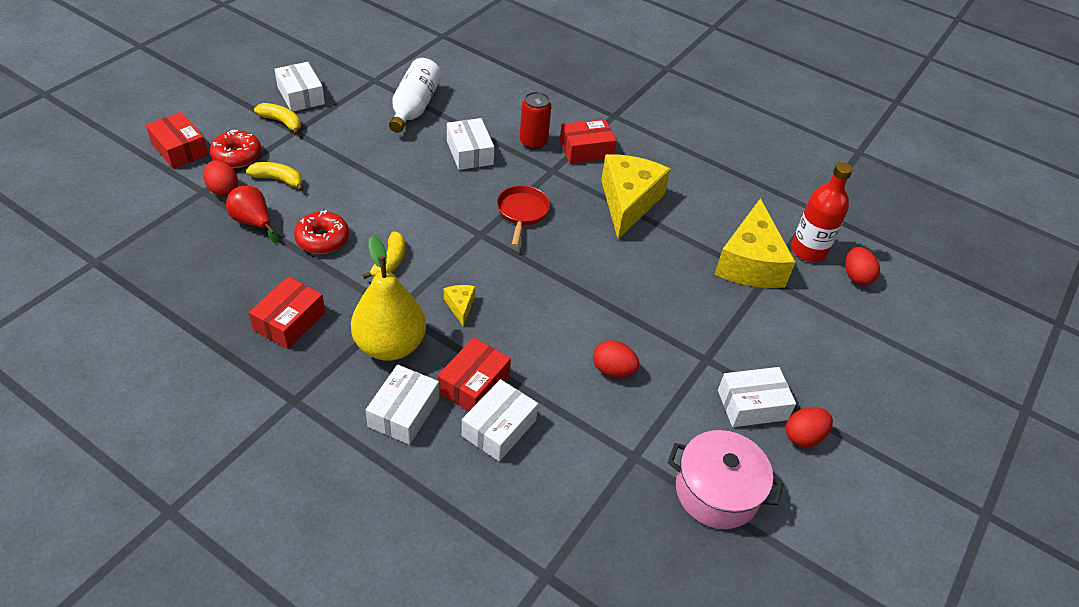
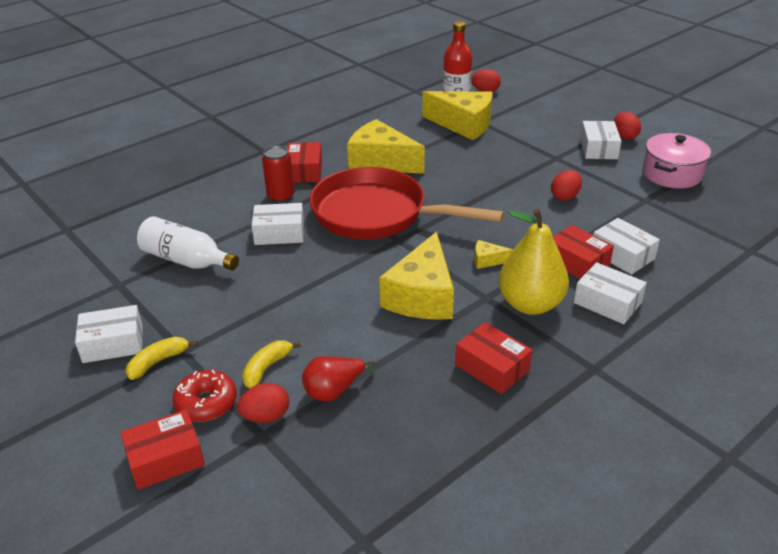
camera: 70 degrees left, 10 degrees down
(322, 239) = (377, 339): red donut -> none
(390, 262) = (422, 296): yellow banana -> yellow cheese
(522, 212) = (376, 214): red pan -> red pan, size x2.29

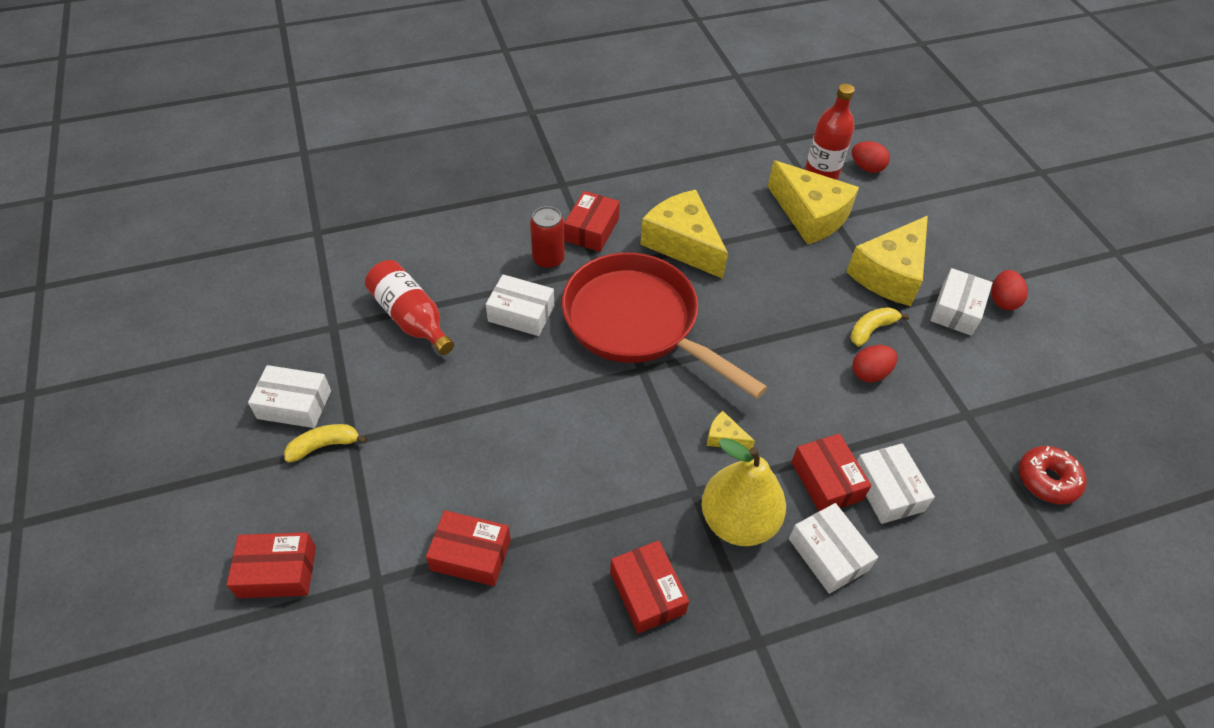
camera: 20 degrees right, 15 degrees up
(186, 260) = (411, 318): white bottle -> red bottle
(206, 403) = (344, 518): red donut -> red donut (1047, 480)
(266, 368) = (420, 497): yellow banana -> yellow banana (871, 329)
(266, 416) = (391, 559): red egg -> none
(334, 391) = (471, 555): red pear -> red box
(422, 296) = (625, 461): yellow cheese -> yellow cheese (889, 274)
(672, 174) = (1027, 384): pink pot -> none

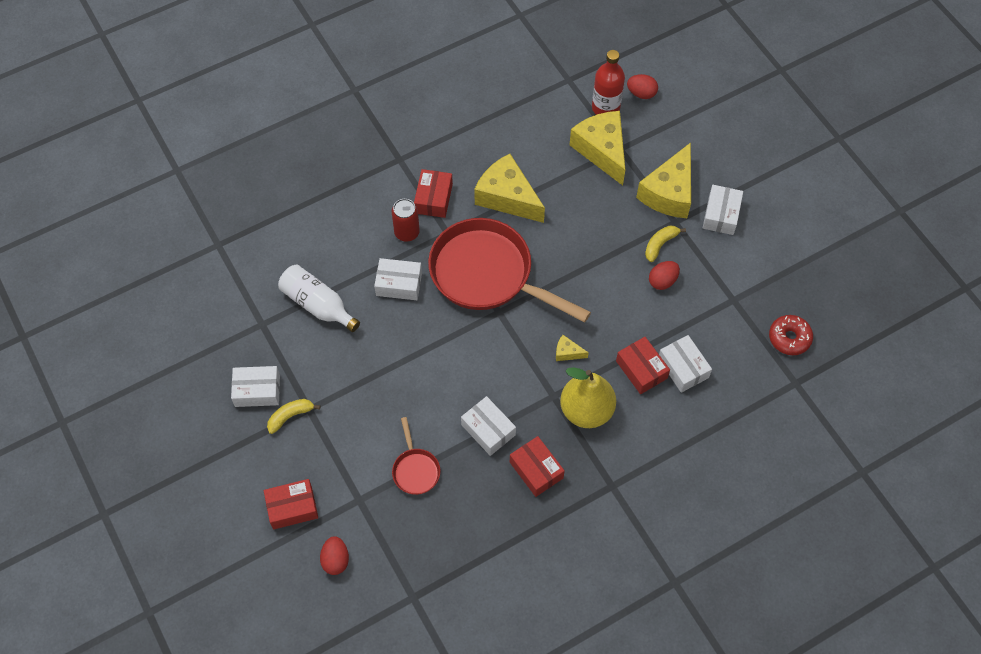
camera: 10 degrees left, 10 degrees up
(411, 318) = (318, 304): red bottle -> white bottle
(471, 555) = (415, 470): red box -> red pan
(810, 215) = (602, 150): yellow cheese -> yellow cheese turned 150 degrees counterclockwise
(828, 554) = (649, 420): white box -> white box (488, 430)
(1002, 301) = (754, 200): red egg -> red egg (335, 560)

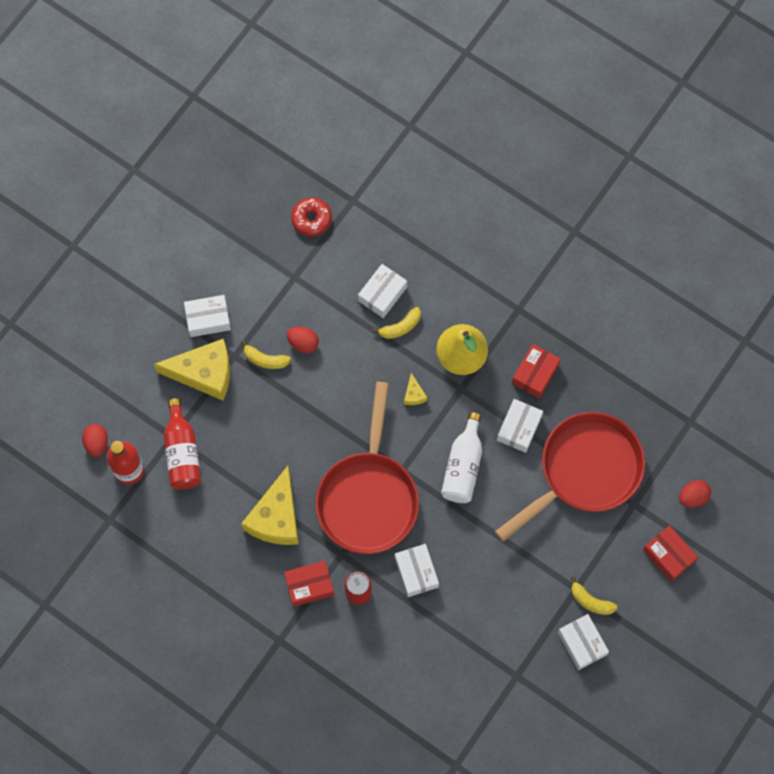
camera: 115 degrees left, 10 degrees up
(318, 304) = (472, 635): white bottle -> white bottle (463, 466)
(415, 470) = (584, 471): red pan -> red pan, size x2.29
(602, 150) = (182, 453): yellow cheese -> red bottle
(641, 369) = (400, 327): red box -> yellow banana

